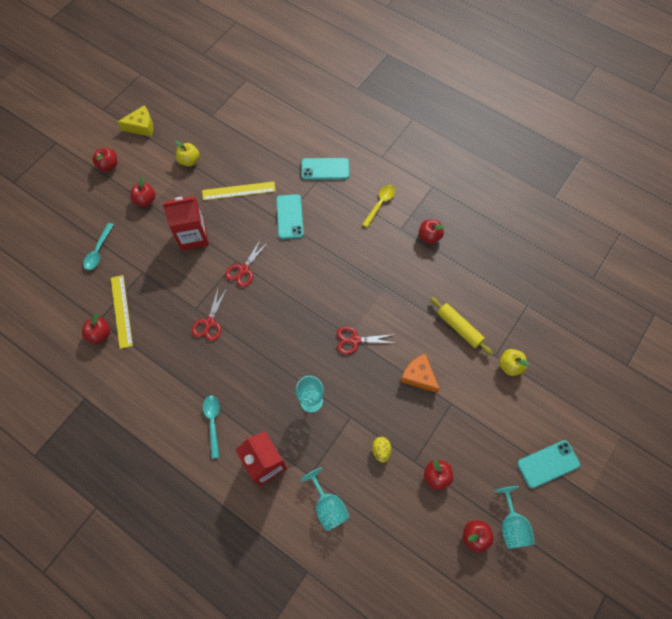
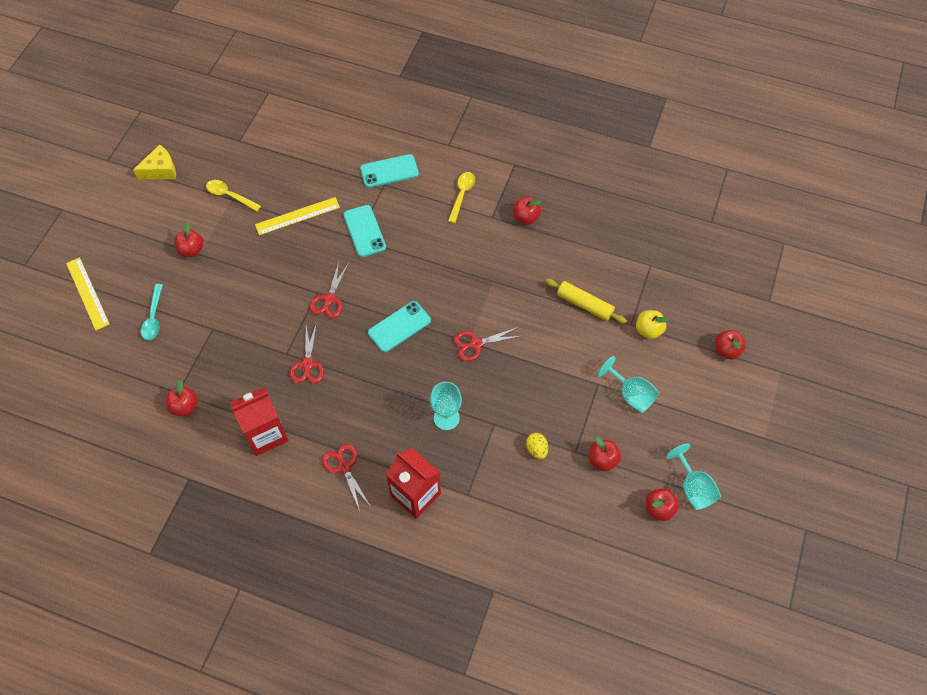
camera: 15 degrees left, 5 degrees down
(109, 165) = (135, 221): red apple -> red apple (726, 350)
(121, 311) = (202, 376): yellow ruler -> yellow ruler (87, 293)
(189, 161) = (230, 196): yellow apple -> yellow spoon
(193, 236) = (260, 277): red carton -> red carton (266, 434)
(213, 422) = (344, 467): turquoise spoon -> red scissors
(328, 506) = (496, 519): turquoise goblet -> turquoise goblet (631, 394)
(418, 376) = (555, 364): orange cheese -> none
(548, 464) = (714, 418): turquoise phone -> turquoise phone (399, 326)

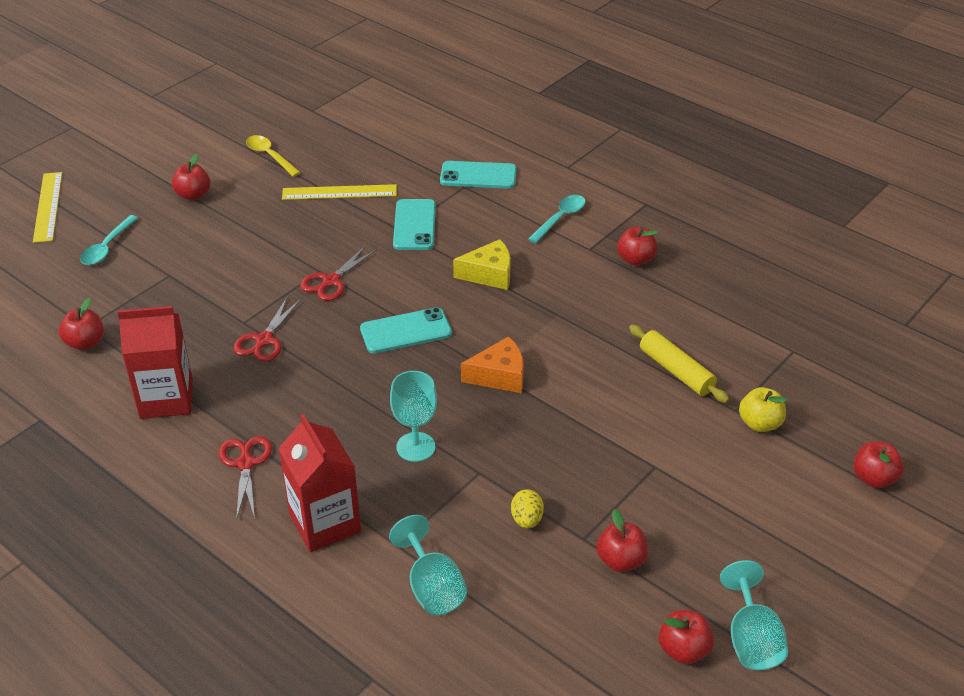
camera: 20 degrees right, 20 degrees down
(161, 170) = (205, 117): yellow cheese -> yellow cheese (489, 274)
(462, 195) = (560, 218): yellow spoon -> turquoise spoon
(475, 344) = (499, 376): red scissors -> orange cheese
(631, 394) = (700, 493): turquoise goblet -> turquoise goblet (432, 588)

